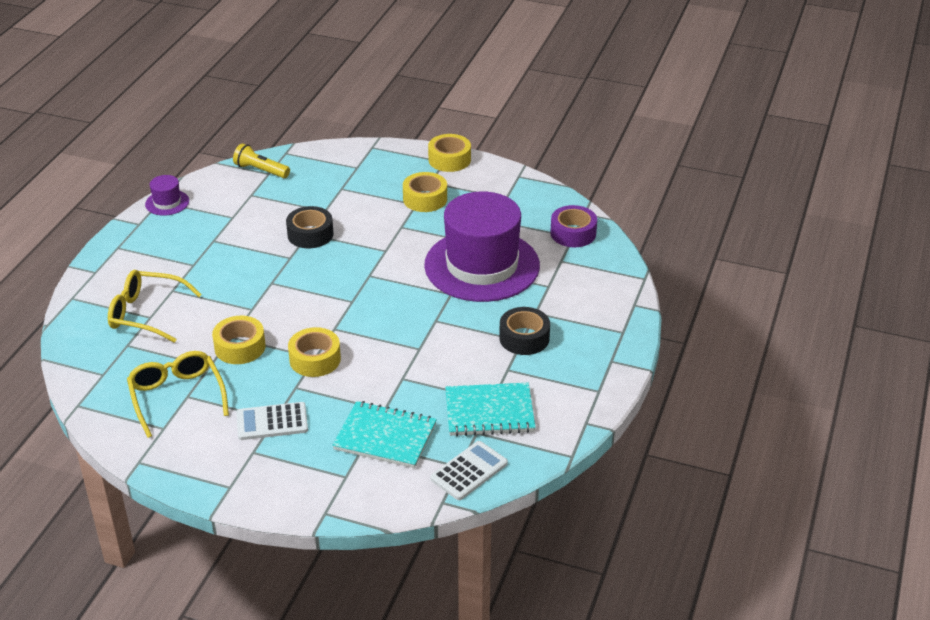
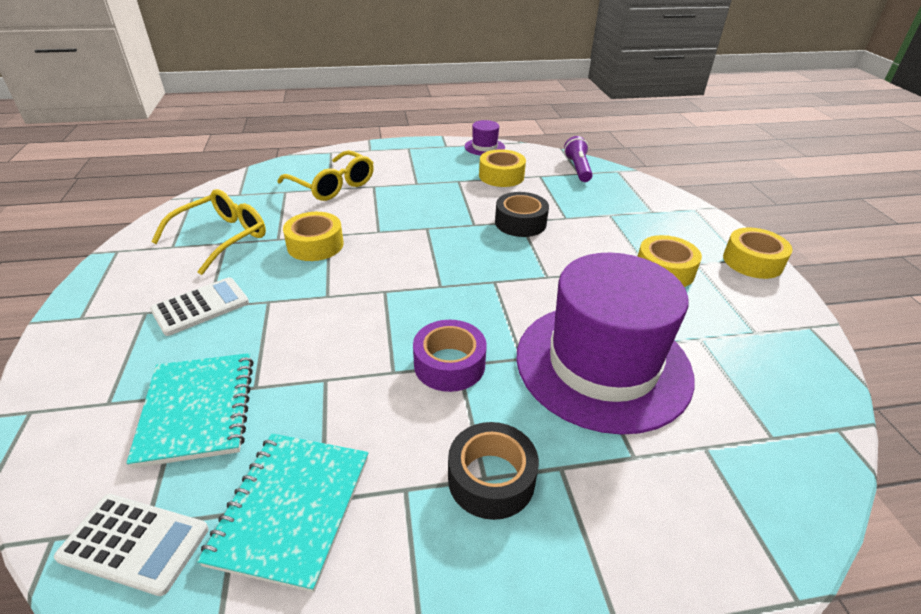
camera: 60 degrees right, 0 degrees up
(146, 313) = (333, 185): yellow glasses -> yellow glasses turned 150 degrees clockwise
(261, 170) = (578, 168): yellow flashlight -> purple flashlight
(272, 422) = (201, 307): white calculator -> white calculator turned 90 degrees clockwise
(315, 359) = (323, 297): yellow tape -> yellow tape (501, 176)
(489, 412) = (291, 509): turquoise notebook -> turquoise notebook turned 45 degrees clockwise
(573, 233) = (779, 435): purple tape -> purple tape (449, 364)

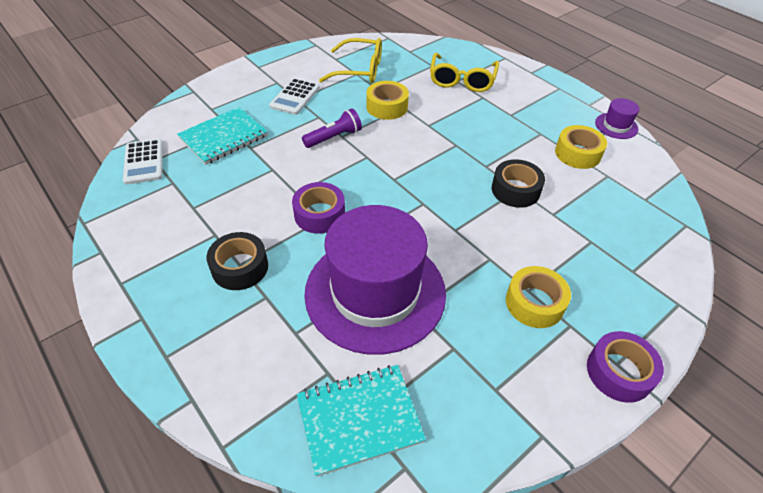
camera: 60 degrees right, 10 degrees up
(201, 307) = (295, 97): white calculator -> white calculator turned 90 degrees clockwise
(291, 509) = (183, 199): turquoise notebook -> turquoise notebook (359, 419)
(578, 168) = (653, 196): purple flashlight -> purple flashlight (334, 137)
(752, 261) = (619, 372): yellow tape -> purple tape

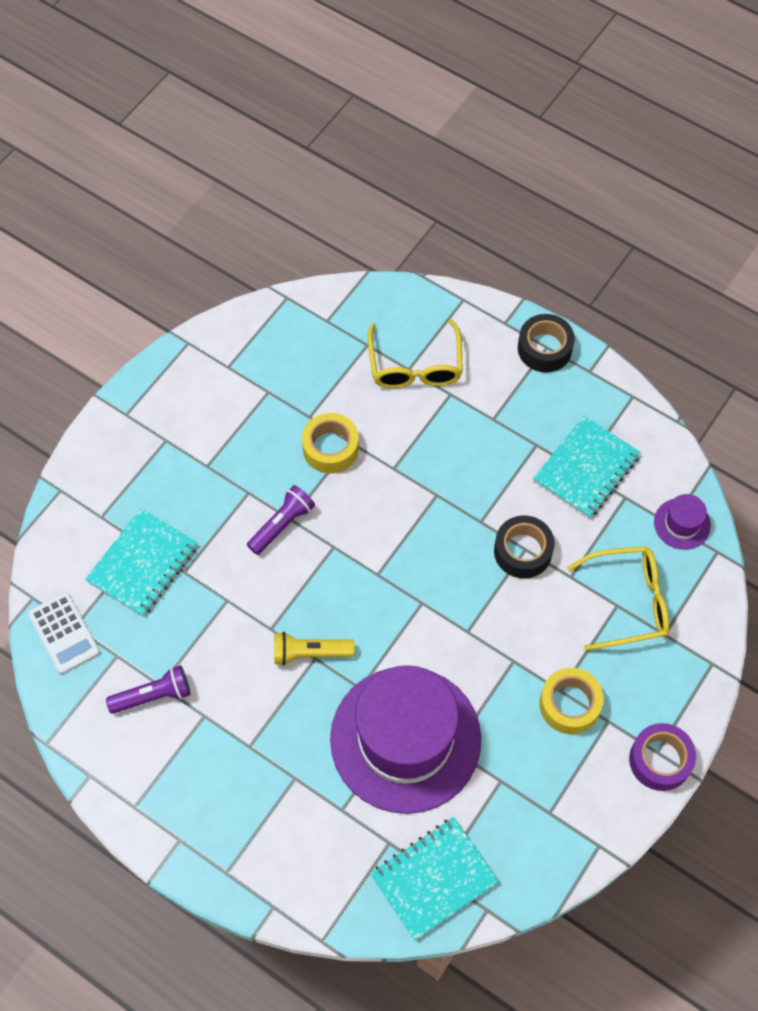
camera: 15 degrees left, 15 degrees up
(183, 213) = (153, 696): none -> purple flashlight
(240, 267) = (252, 750): black tape -> black tape (544, 348)
(295, 97) = (202, 462): white calculator -> none
(319, 214) = (310, 653): purple tape -> yellow flashlight
(359, 70) = (270, 382): yellow glasses -> yellow glasses (628, 602)
(577, 153) = (586, 468): yellow tape -> turquoise notebook
(616, 126) = (627, 404): purple hat -> purple hat (682, 524)

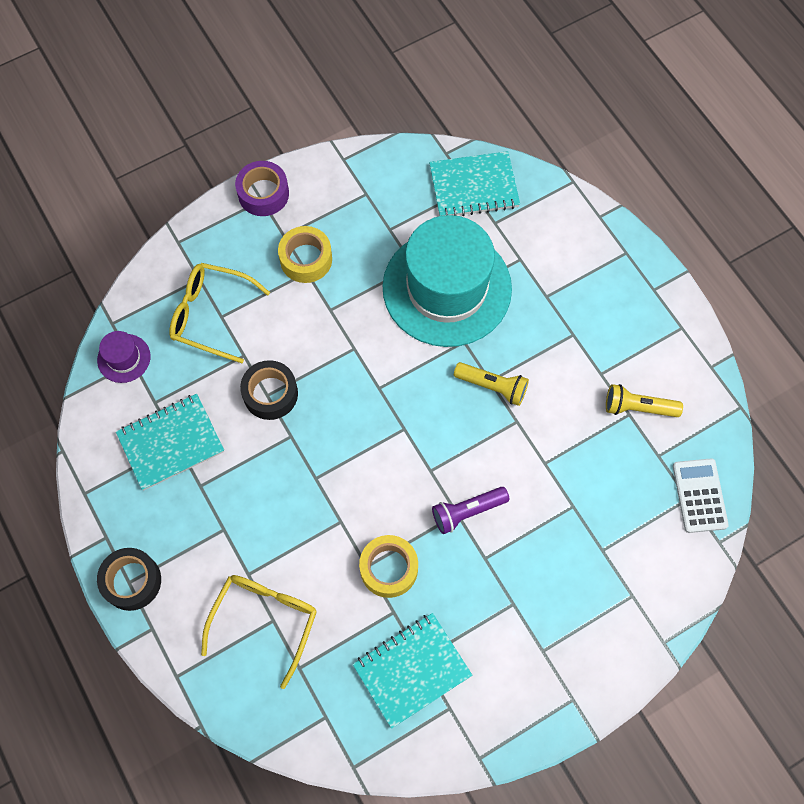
camera: 155 degrees left, 5 degrees up
(143, 564) = (608, 530): turquoise notebook -> turquoise notebook (412, 670)
(153, 696) = (638, 407): purple flashlight -> yellow flashlight
(405, 739) = (447, 288): purple hat -> turquoise hat

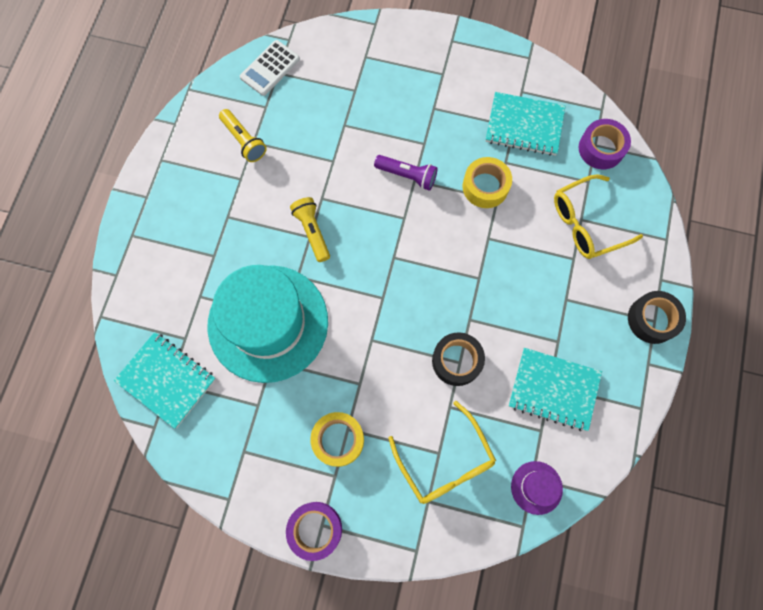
camera: 135 degrees left, 5 degrees up
(316, 718) = (601, 148): none -> purple tape

